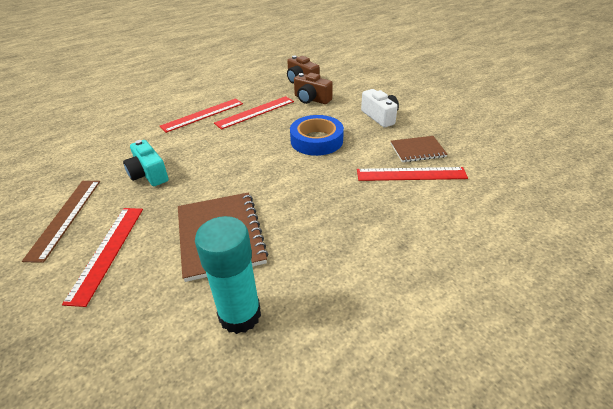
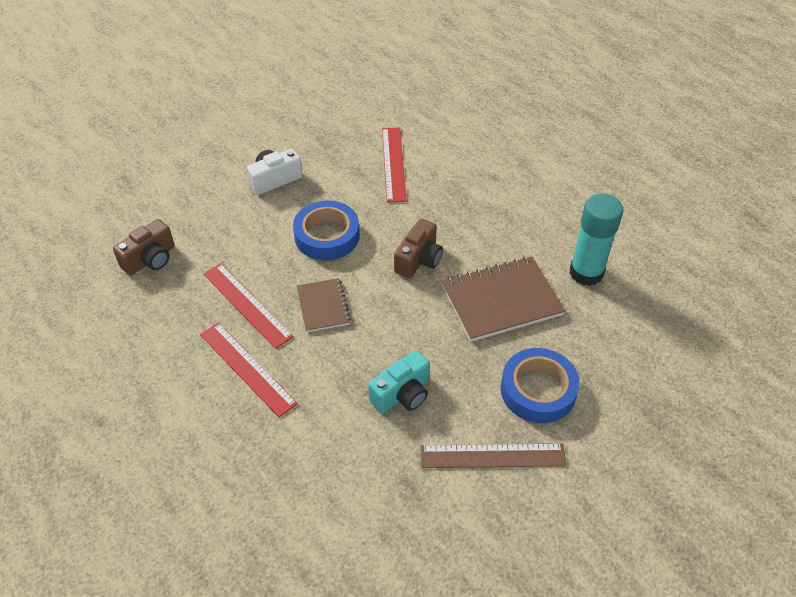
camera: 95 degrees left, 10 degrees up
(107, 252) = (538, 390): red ruler -> blue tape
(311, 99) = (216, 245): brown camera -> brown camera (419, 260)
(417, 150) = (350, 155): brown notebook -> brown notebook (323, 306)

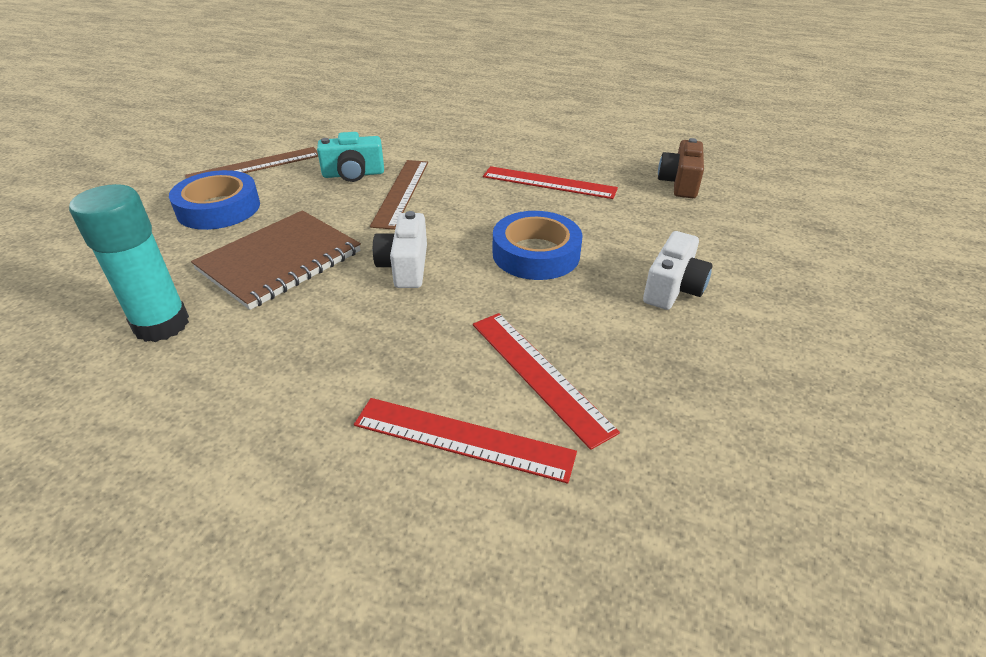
camera: 150 degrees right, 10 degrees down
(247, 368) = (500, 153): red ruler -> red ruler (463, 438)
(323, 306) = (477, 201): brown notebook -> none
(375, 345) = (401, 192): none -> brown ruler
(402, 394) = (353, 174): turquoise camera -> turquoise camera turned 120 degrees counterclockwise
(419, 260) = (405, 266): brown camera -> white camera

